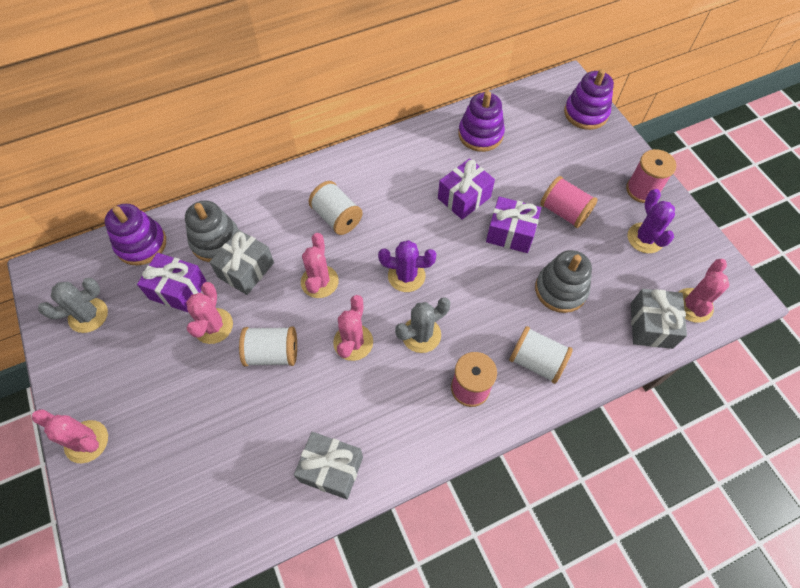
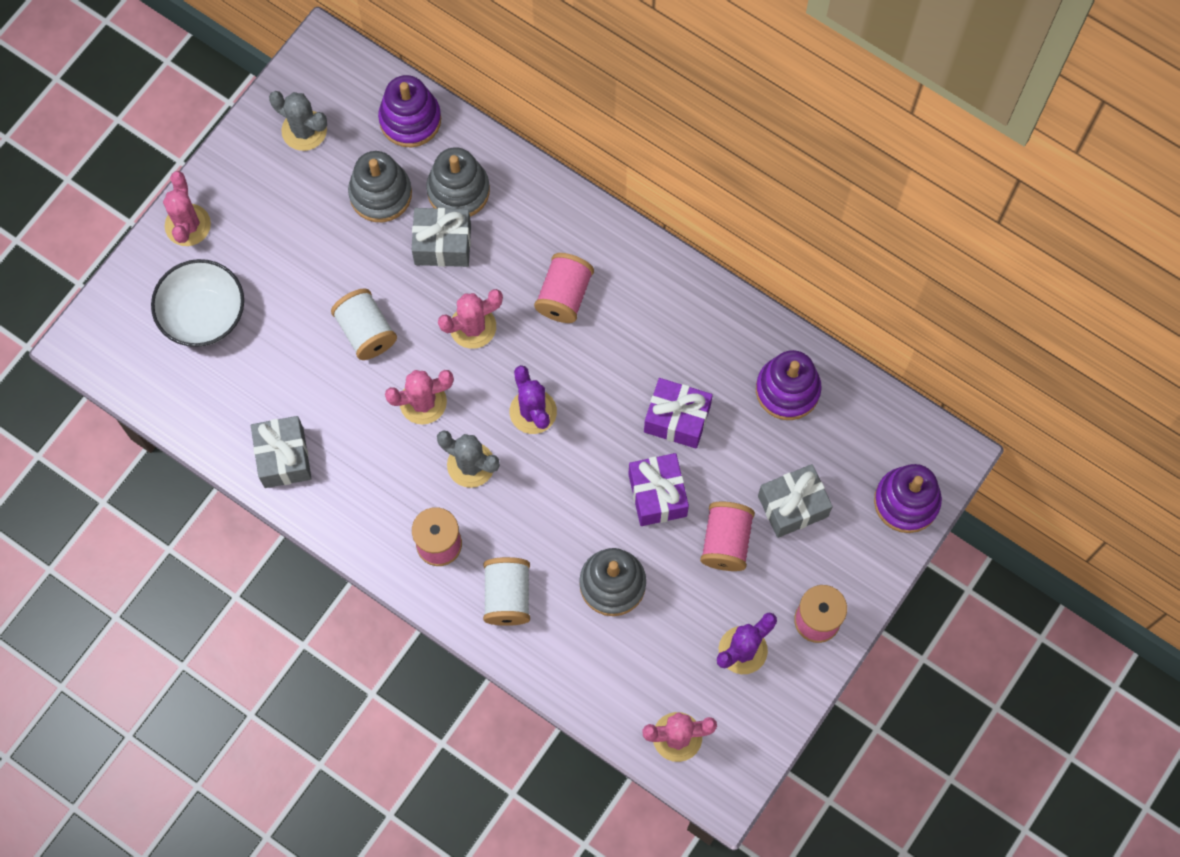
camera: 60 degrees right, 10 degrees up
(169, 470) = (204, 315): none -> white bowl
(178, 290) = (380, 194): purple gift -> grey stacking toy
(213, 326) = (362, 256): pink cactus -> none
(337, 217) = (564, 296): white spool -> pink spool
(651, 325) = (622, 699): grey gift -> grey gift (792, 506)

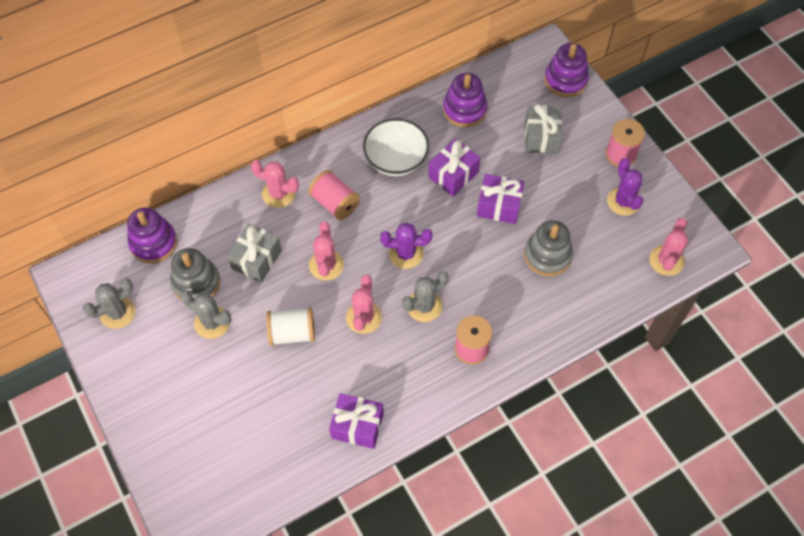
camera: 65 degrees left, 10 degrees down
(188, 225) = (140, 421): pink cactus -> pink cactus (278, 194)
(204, 315) = (217, 438): white bowl -> white bowl (396, 160)
(284, 457) = (357, 426): grey gift -> purple gift
(339, 237) = (212, 322): none -> grey cactus
(458, 190) = (223, 234): grey stacking toy -> none
(507, 596) = (528, 321): white spool -> none
(726, 541) = (548, 181): pink spool -> none

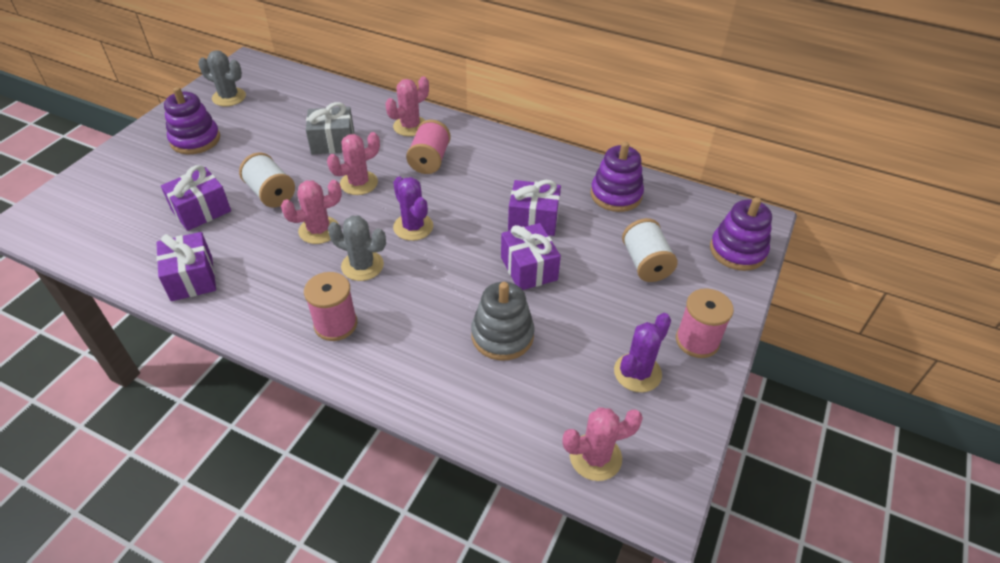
camera: 55 degrees right, 15 degrees down
(153, 243) = (307, 87): purple stacking toy -> purple stacking toy (195, 140)
(196, 283) = (285, 122): grey stacking toy -> none
(212, 322) = (251, 145): grey cactus -> none
(277, 392) = (201, 211): none -> purple gift
(278, 194) = (410, 126): pink cactus -> pink cactus turned 60 degrees clockwise
(396, 160) = (512, 176): white bowl -> none
(541, 137) = (645, 263): grey gift -> white spool

